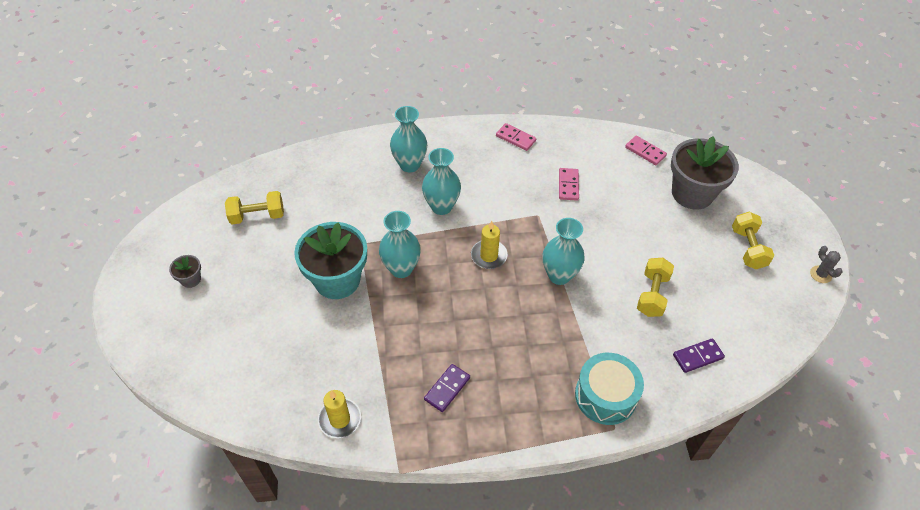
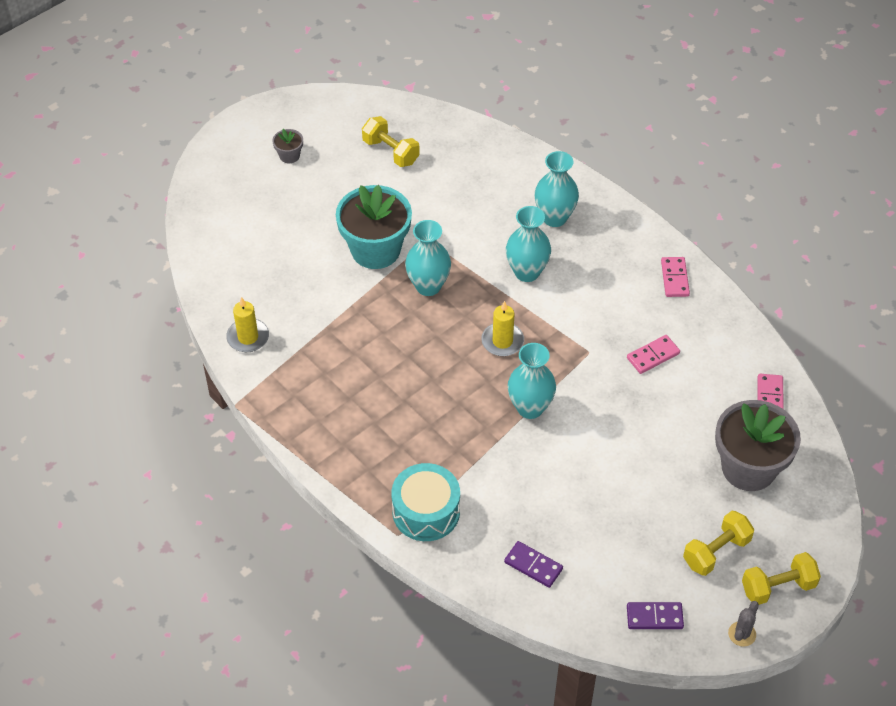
camera: 55 degrees right, 0 degrees up
(447, 389) = (335, 392): purple domino -> purple domino (654, 617)
(652, 295) = (575, 494): yellow dumbbell -> yellow dumbbell (778, 587)

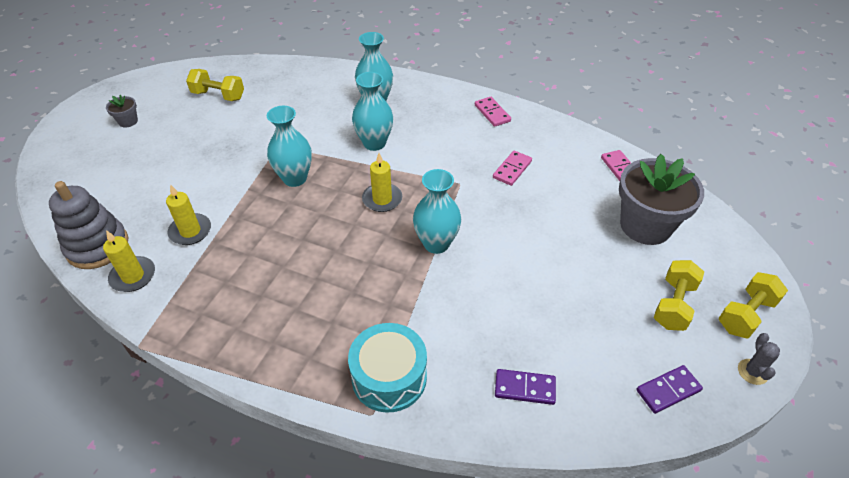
camera: 25 degrees left, 5 degrees down
(225, 295) = (97, 246): none -> grey stacking toy
(310, 309) = (190, 231): none -> yellow candle
(375, 250) = (234, 166): turquoise flower pot -> none

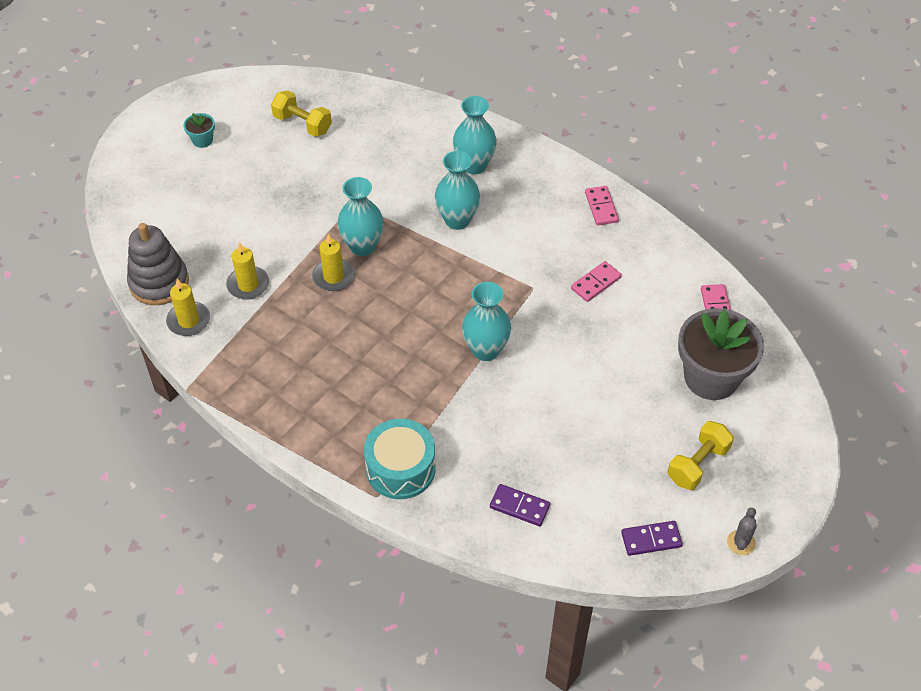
camera: 15 degrees right, 5 degrees up
(128, 121) = (202, 140): grey flower pot -> turquoise flower pot
(382, 199) = (446, 289): yellow candle -> yellow candle (333, 277)
(746, 315) = (765, 490): yellow dumbbell -> none

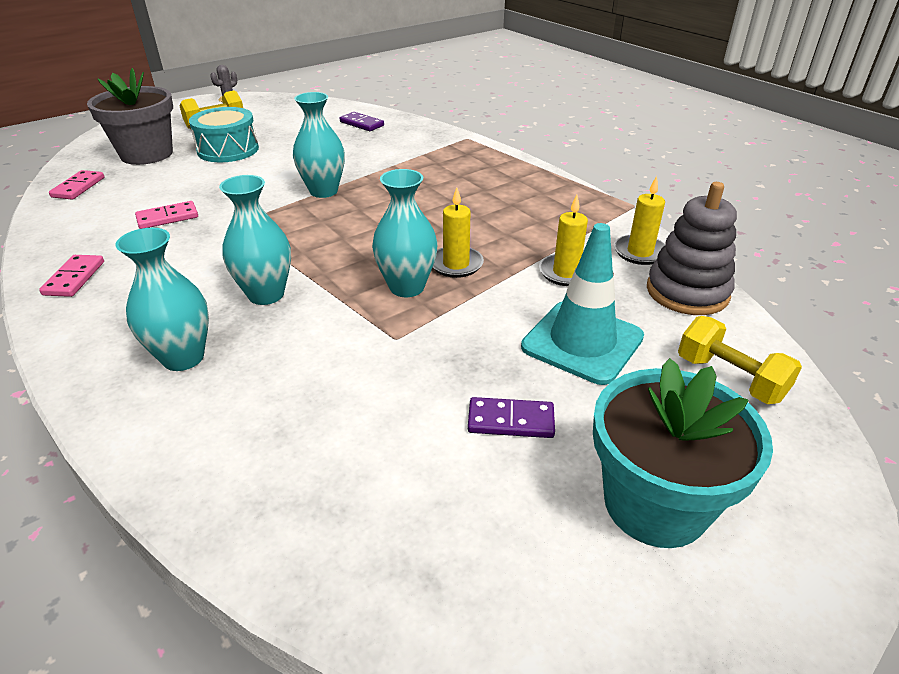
camera: 165 degrees left, 15 degrees down
(202, 140) = (655, 503): turquoise flower pot -> turquoise flower pot, size x2.32
(236, 223) = (582, 342): none -> turquoise traffic cone
(302, 124) = (438, 497): yellow dumbbell -> yellow dumbbell (729, 378)
(400, 468) = (441, 146): turquoise drum -> turquoise drum (228, 150)
(651, 539) = (284, 105): purple domino -> purple domino (510, 420)

